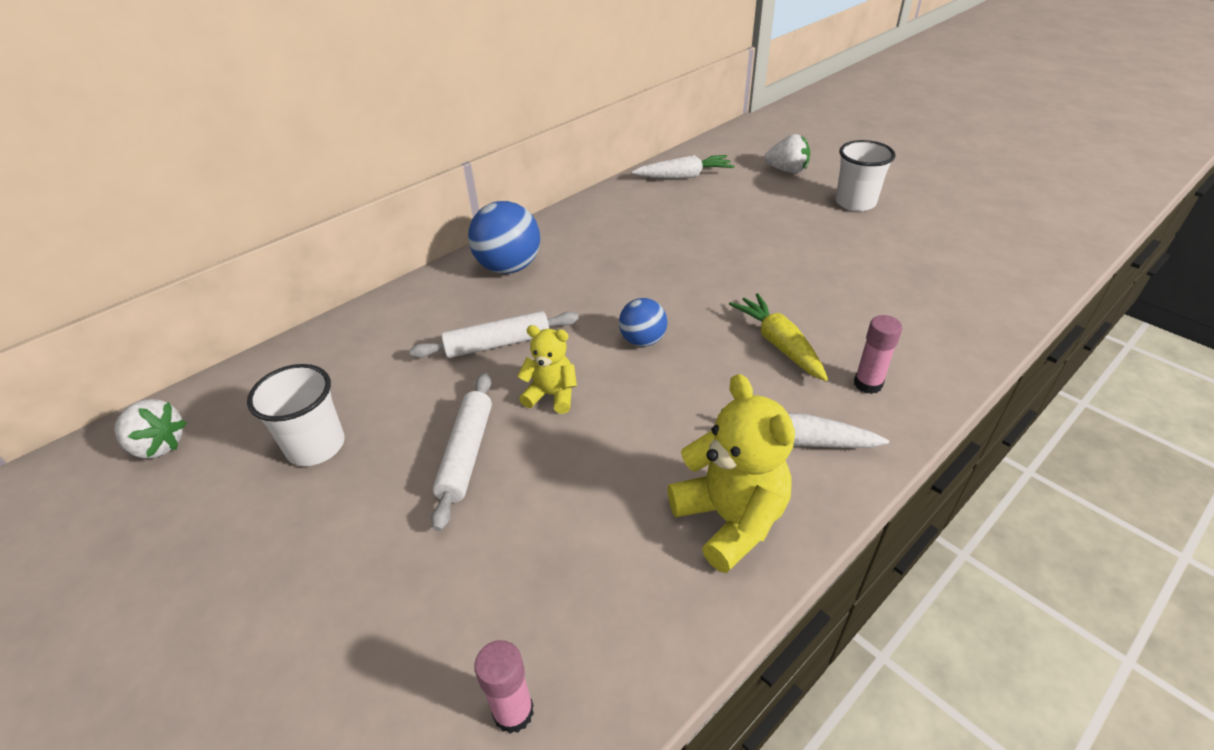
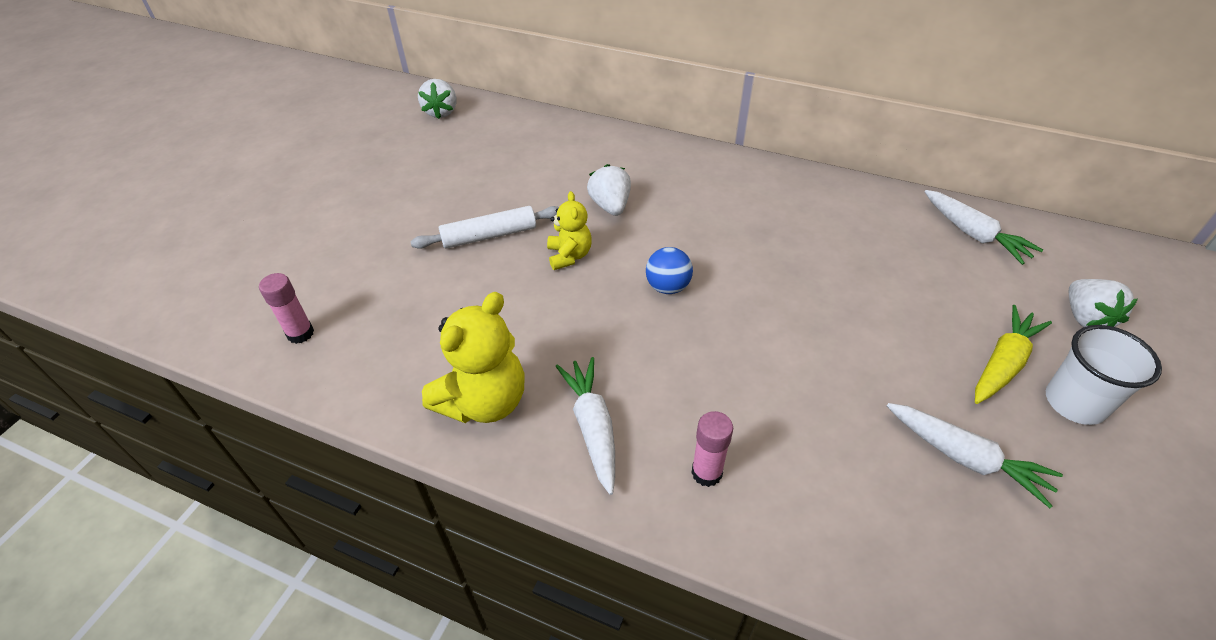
camera: 65 degrees right, 5 degrees up
(316, 446) = (467, 168): white cup -> none
(497, 344) = (610, 206): white rolling pin -> white strawberry
(509, 267) = (711, 175): blue ball -> none
(778, 344) = (725, 385): yellow carrot -> yellow carrot (1003, 363)
(887, 259) = (966, 458): none -> white carrot

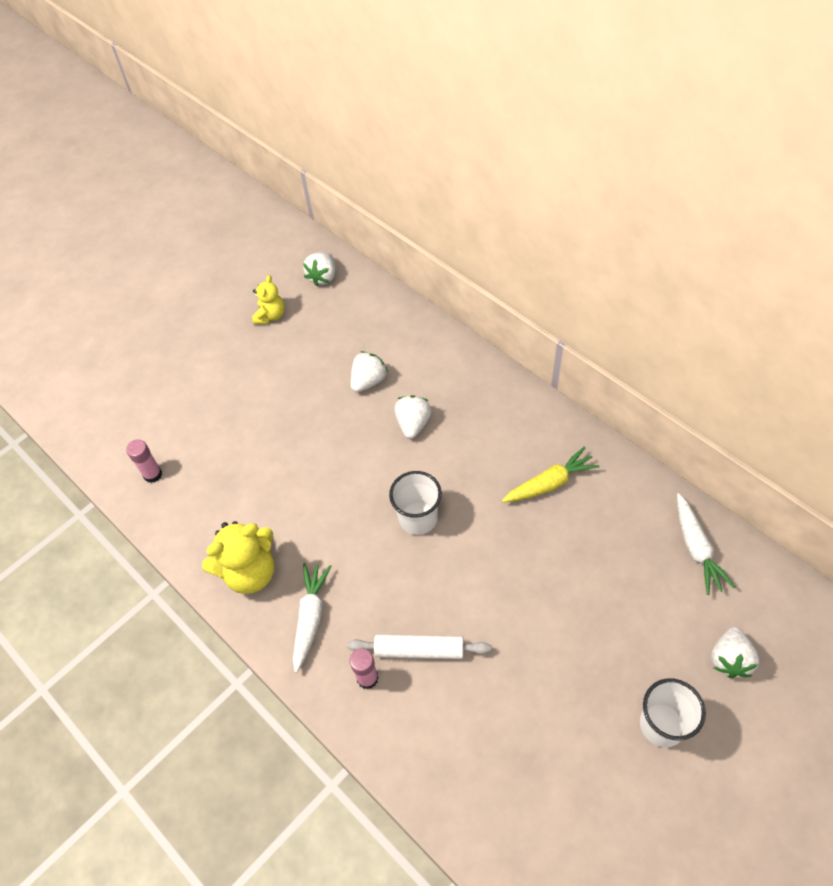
camera: 25 degrees right, 10 degrees up
(489, 235) = (309, 425): white rolling pin -> white rolling pin (419, 650)
(539, 182) = (368, 381): none -> white strawberry
(569, 256) = (359, 464): yellow teddy bear -> yellow teddy bear (270, 316)
(667, 287) = (418, 518): blue ball -> white cup
(966, 458) = (549, 735): white carrot -> none
(1003, 363) = (631, 673): yellow carrot -> yellow carrot (550, 483)

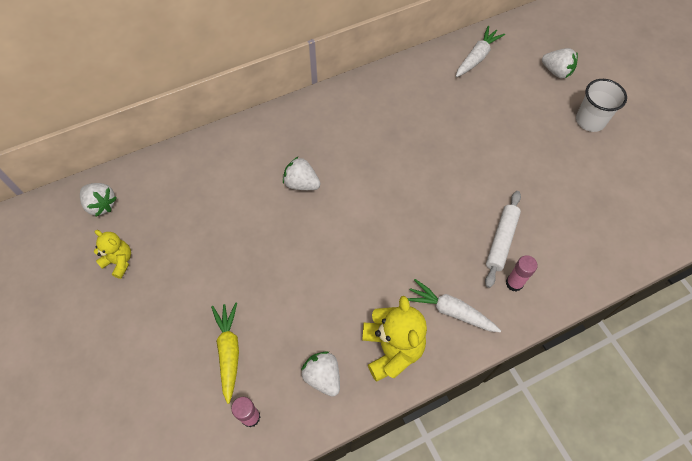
camera: 75 degrees left, 5 degrees up
(368, 381) = (241, 202): white strawberry -> white strawberry (323, 376)
(418, 518) = (390, 207): white cup -> none
(550, 483) = (395, 114): yellow carrot -> yellow carrot (229, 351)
(696, 549) = (477, 57): white carrot -> white carrot turned 60 degrees counterclockwise

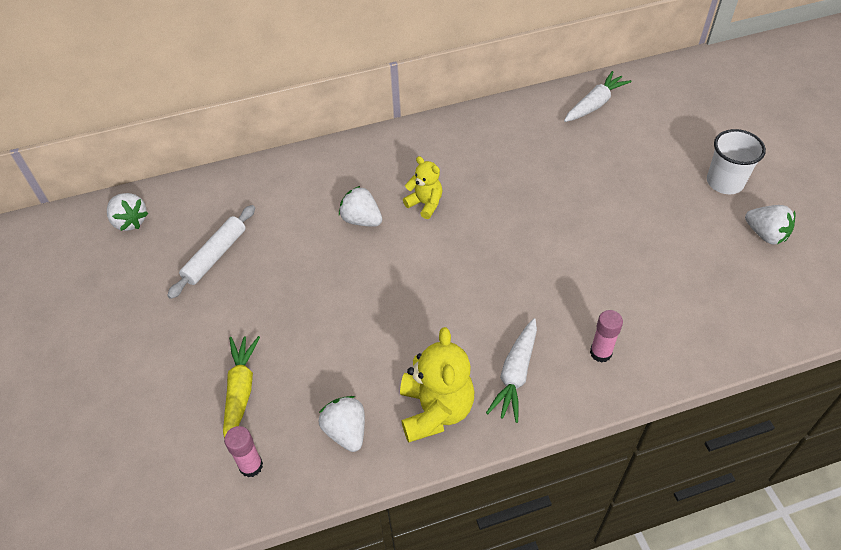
camera: 10 degrees right, 10 degrees down
(119, 261) = (136, 282): yellow teddy bear -> yellow teddy bear (425, 204)
(450, 310) = (515, 375): white carrot -> white carrot turned 105 degrees counterclockwise
(501, 241) = (592, 304): white rolling pin -> white rolling pin (215, 256)
(556, 71) = (690, 126): white strawberry -> white strawberry (765, 234)

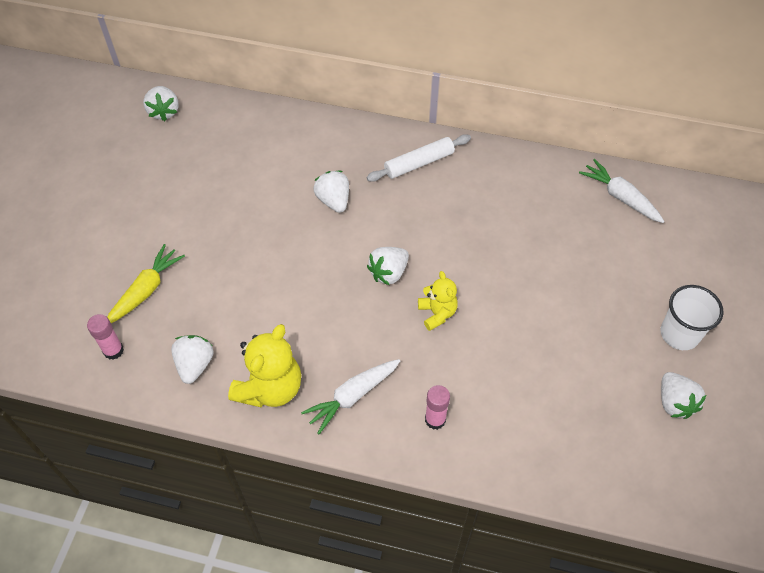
camera: 30 degrees right, 5 degrees up
(215, 256) = (203, 172): white rolling pin -> white rolling pin (419, 163)
(425, 204) = (395, 213): yellow teddy bear -> yellow teddy bear (437, 313)
(460, 255) = (388, 273): none -> white strawberry
(595, 104) = (620, 197): white carrot -> white carrot turned 120 degrees counterclockwise

